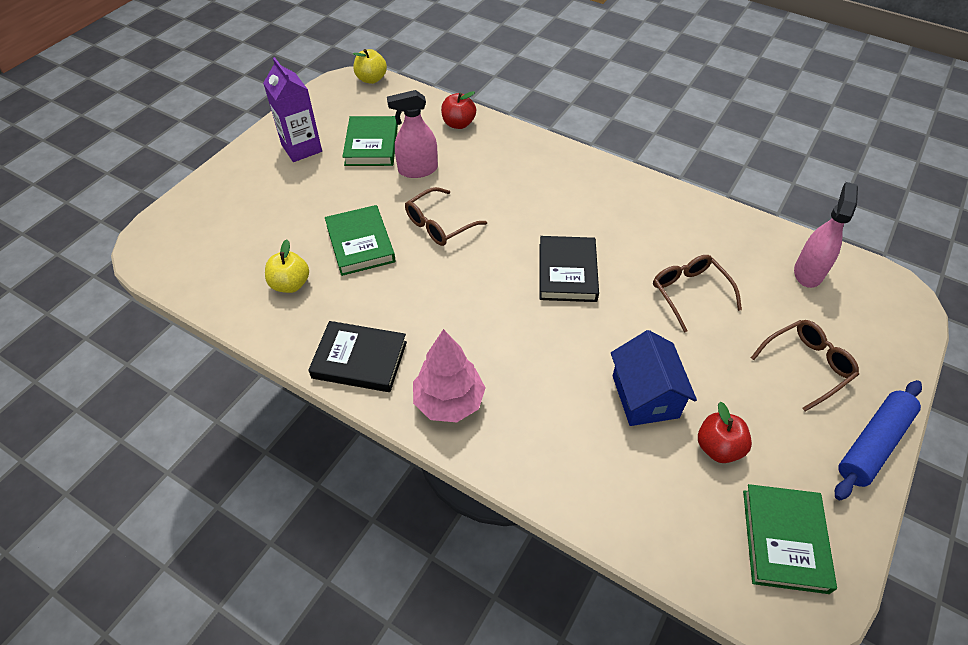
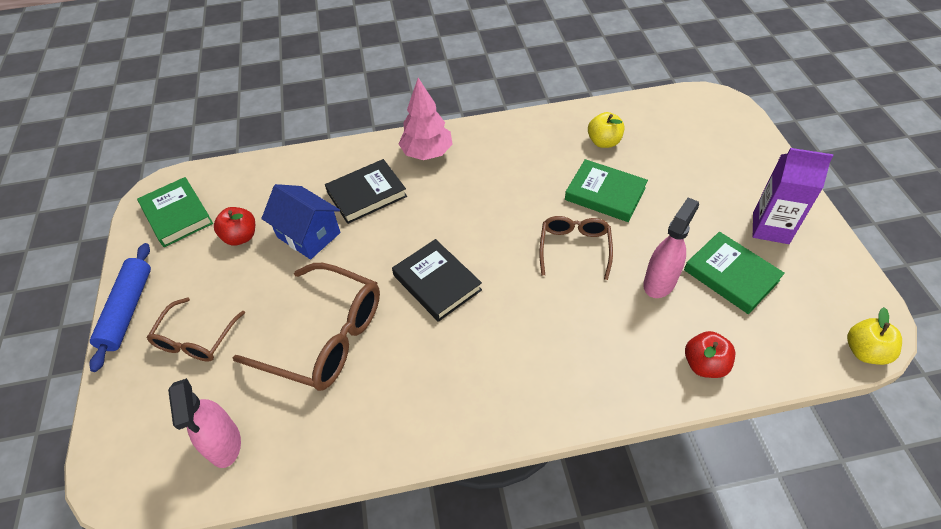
camera: 140 degrees right, 0 degrees up
(360, 360) = (503, 137): black book -> black book (367, 194)
(689, 293) = (325, 337): brown glasses -> brown glasses, size x1.69

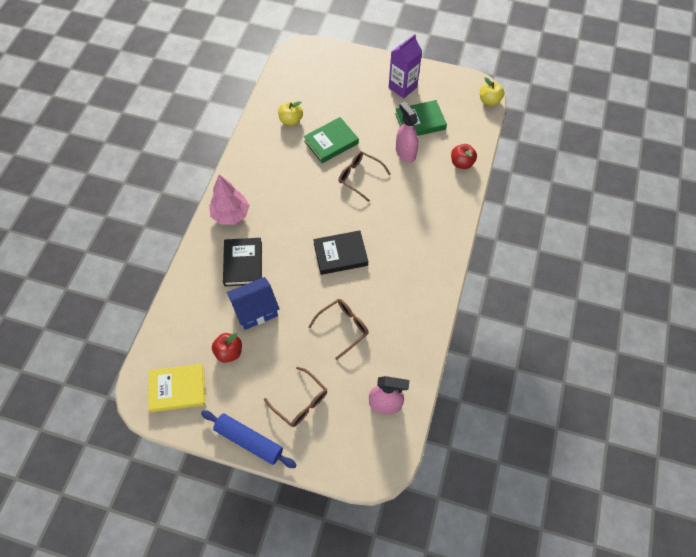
camera: 65 degrees left, 10 degrees up
(177, 215) = (178, 389): green book -> yellow book
(325, 337) = (343, 327): brown glasses -> brown glasses, size x0.59

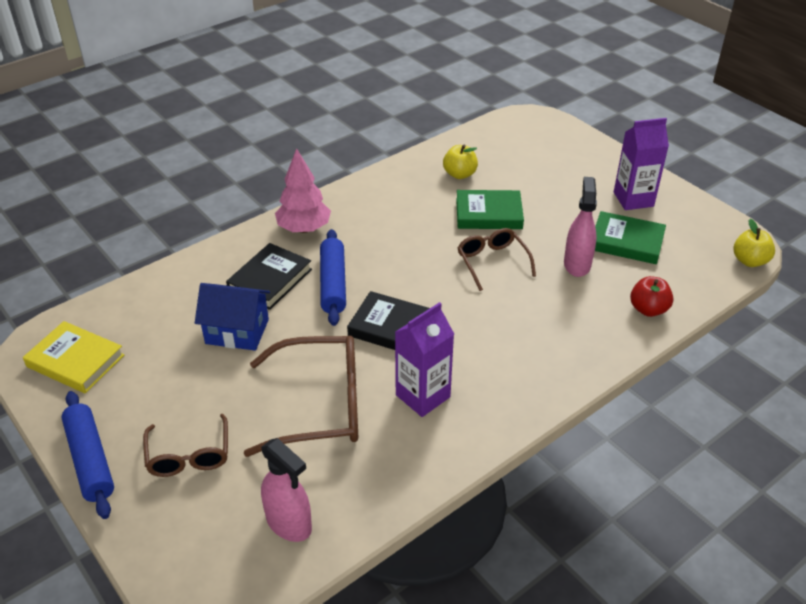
camera: 35 degrees right, 20 degrees down
(229, 352) = (165, 356): red apple -> none
(282, 244) = (333, 284): none -> blue rolling pin
(343, 327) = (320, 405): brown glasses -> brown glasses, size x1.69
(391, 288) = (423, 396): none -> purple carton

